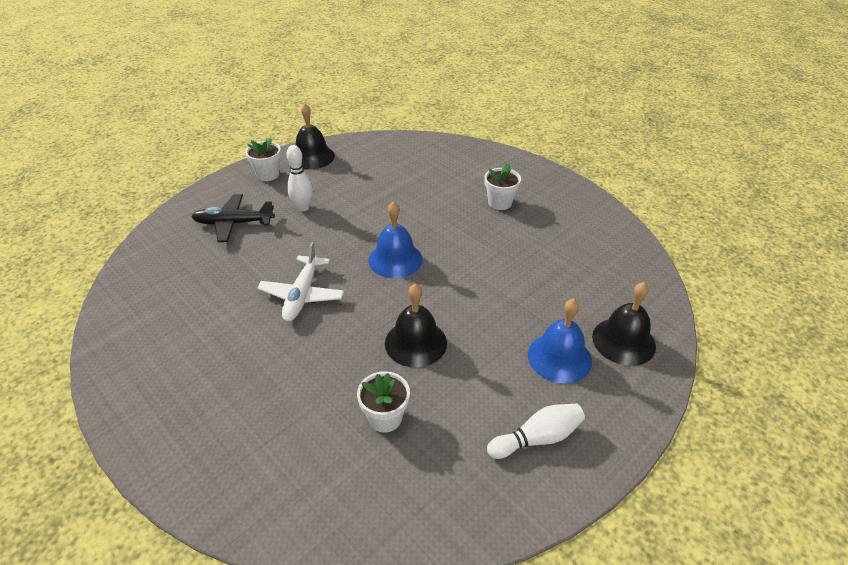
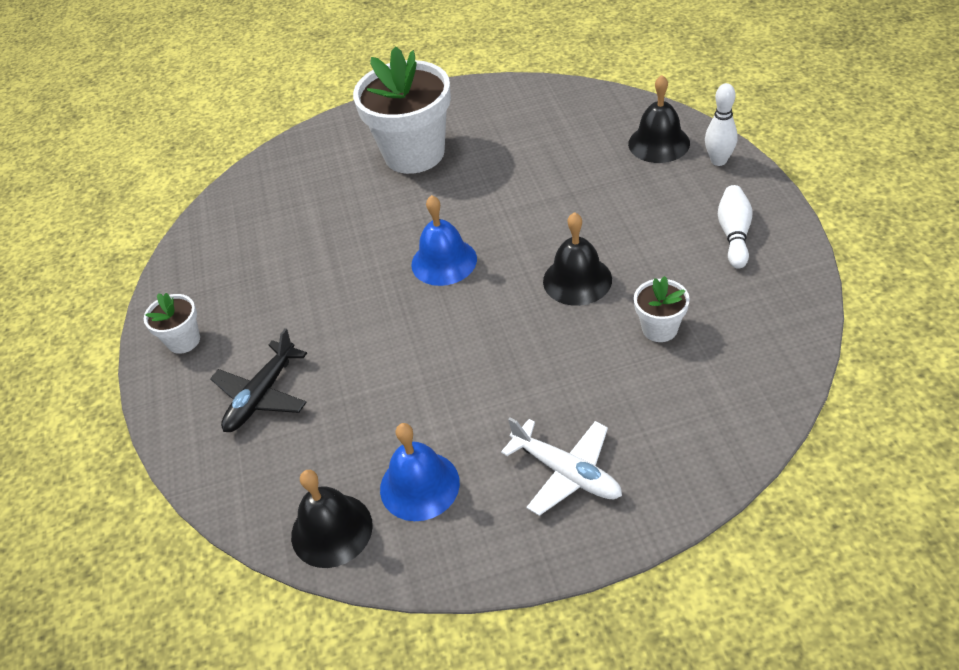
camera: 55 degrees left, 5 degrees up
(302, 295) = (446, 354): white plane -> white plane (566, 473)
(303, 207) = (286, 320): white bowling pin -> white bowling pin (718, 161)
(312, 157) = (184, 287): black bell -> black bell (331, 530)
(500, 203) = (414, 154): white flower pot -> white flower pot, size x2.15
(559, 357) = (654, 189): blue bell -> blue bell (419, 485)

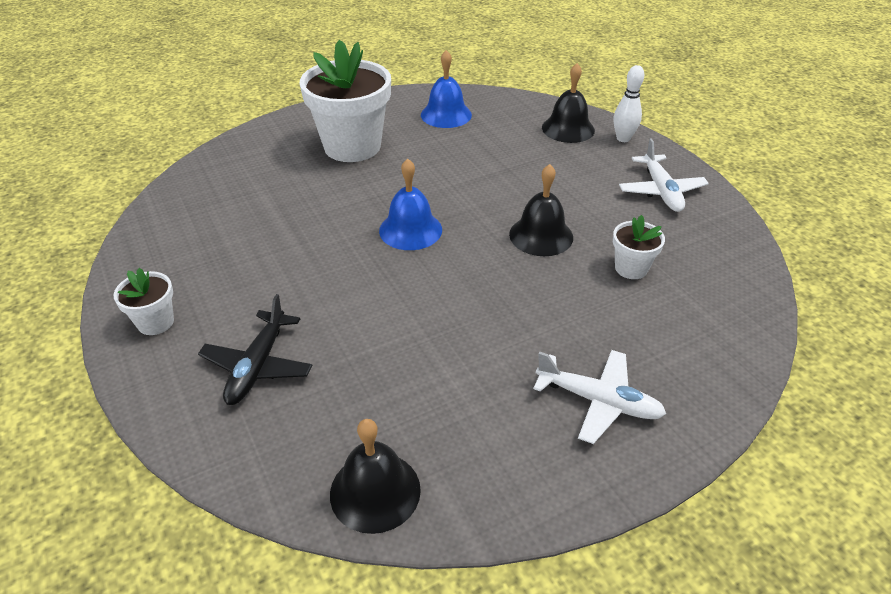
camera: 20 degrees left, 5 degrees down
(419, 485) = (456, 433): blue bell -> blue bell (446, 114)
(734, 234) = (661, 191): white bowling pin -> white plane

